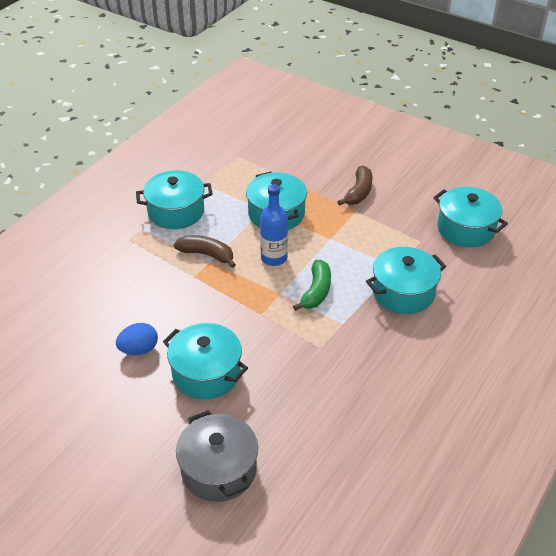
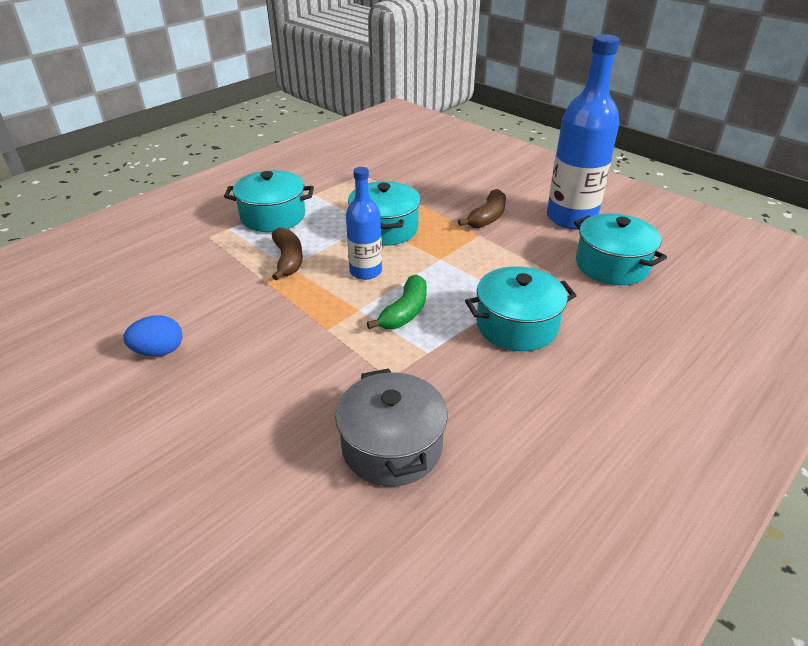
camera: 10 degrees right, 5 degrees down
(206, 254) = (288, 260): brown banana -> brown banana turned 45 degrees clockwise
(206, 373) = (228, 390): turquoise pot -> none
(219, 469) = (186, 524): grey pot -> grey pot (392, 446)
(427, 185) = (571, 218): none -> blue bottle

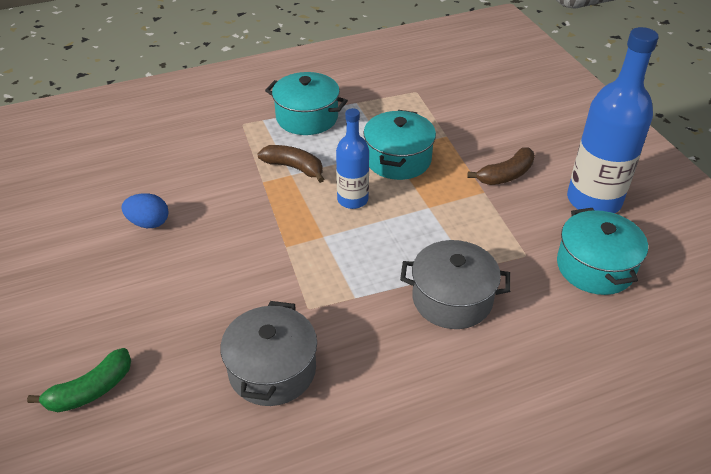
camera: 25 degrees right, 5 degrees up
(288, 260) = (294, 167): brown banana -> brown banana turned 75 degrees counterclockwise
(405, 312) = (361, 252): green banana -> green banana (91, 390)
(517, 325) = (452, 299): turquoise pot -> grey pot

